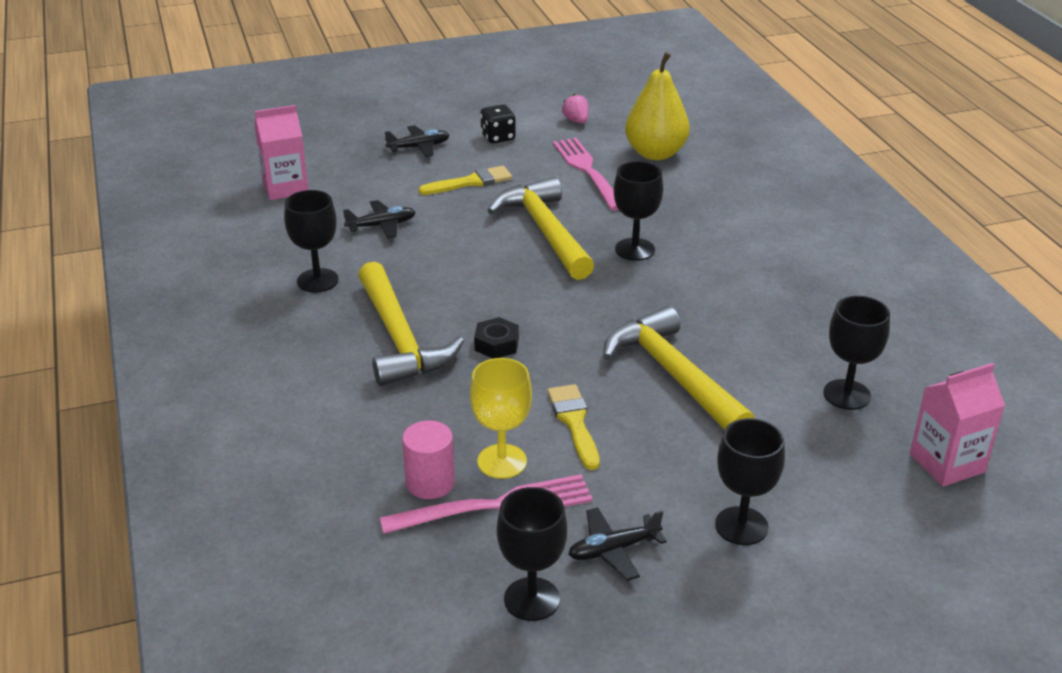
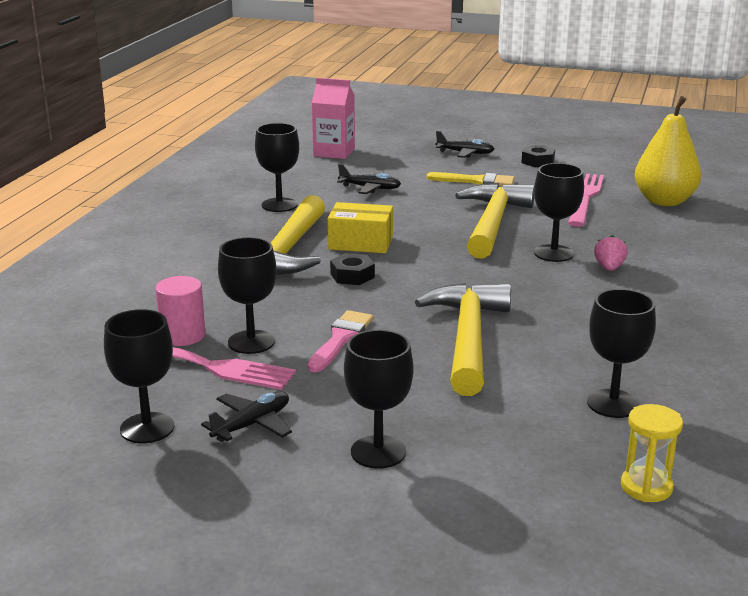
camera: 35 degrees right, 10 degrees down
(456, 300) = (360, 243): none -> yellow box
(498, 137) = (538, 161): black dice -> black nut
(502, 461) = (251, 342): yellow goblet -> black goblet
(574, 422) = (341, 339): yellow brush -> pink brush
(576, 121) = (621, 166): pink strawberry -> pink strawberry (609, 268)
(613, 550) = (252, 424): black plane -> black plane turned 120 degrees clockwise
(947, 463) = (646, 487): pink carton -> yellow hourglass

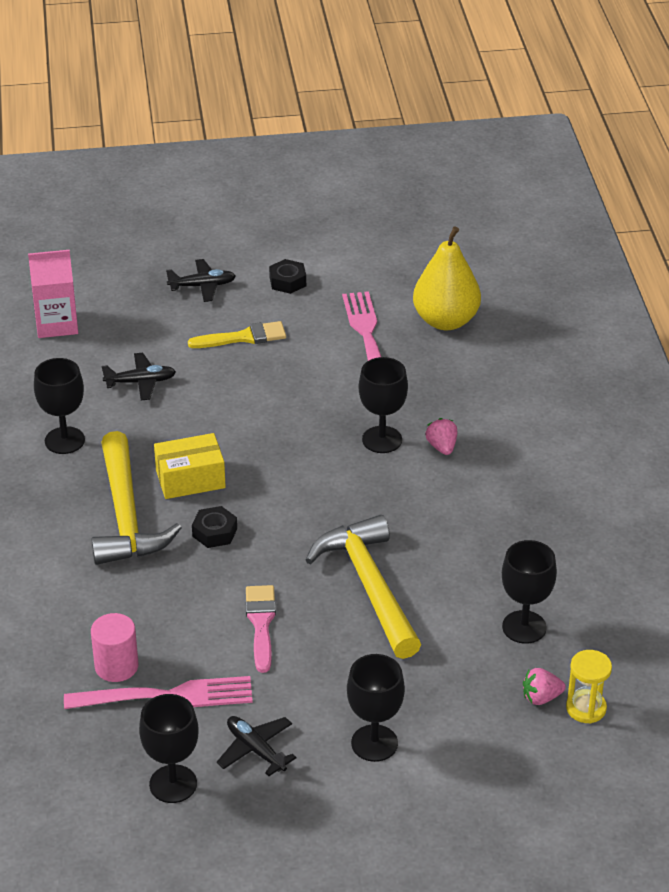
camera: 25 degrees left, 15 degrees up
(251, 342) = (185, 654): black goblet -> none
(252, 424) = (256, 750): black plane -> black plane turned 60 degrees counterclockwise
(492, 223) = (299, 407): yellow hammer -> none
(596, 464) = (541, 697): none -> pink strawberry

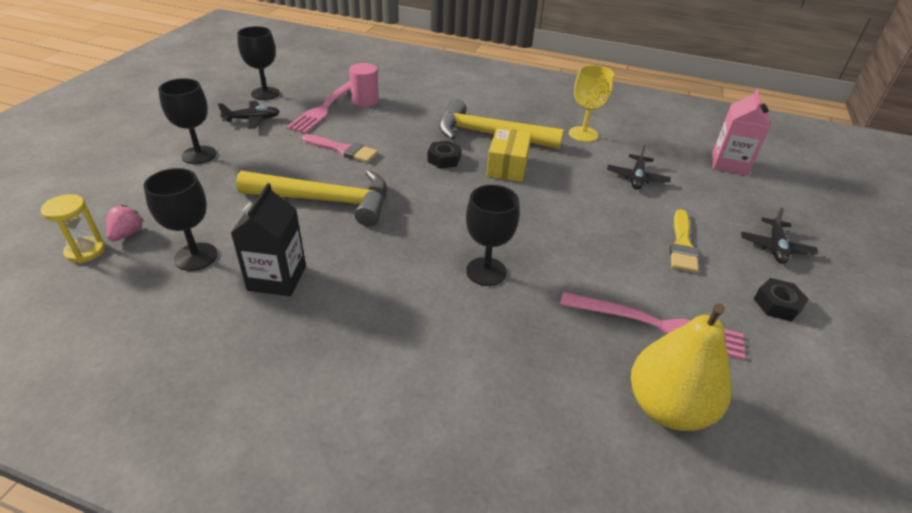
camera: 115 degrees right, 0 degrees up
(64, 440) = (583, 134): black goblet -> yellow goblet
(442, 447) = (448, 305): pink strawberry -> none
(501, 559) = (277, 278): none -> black carton

